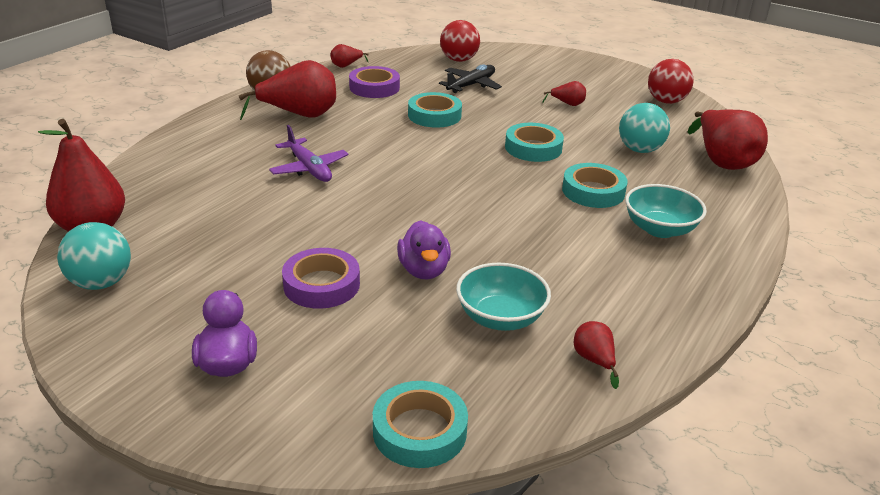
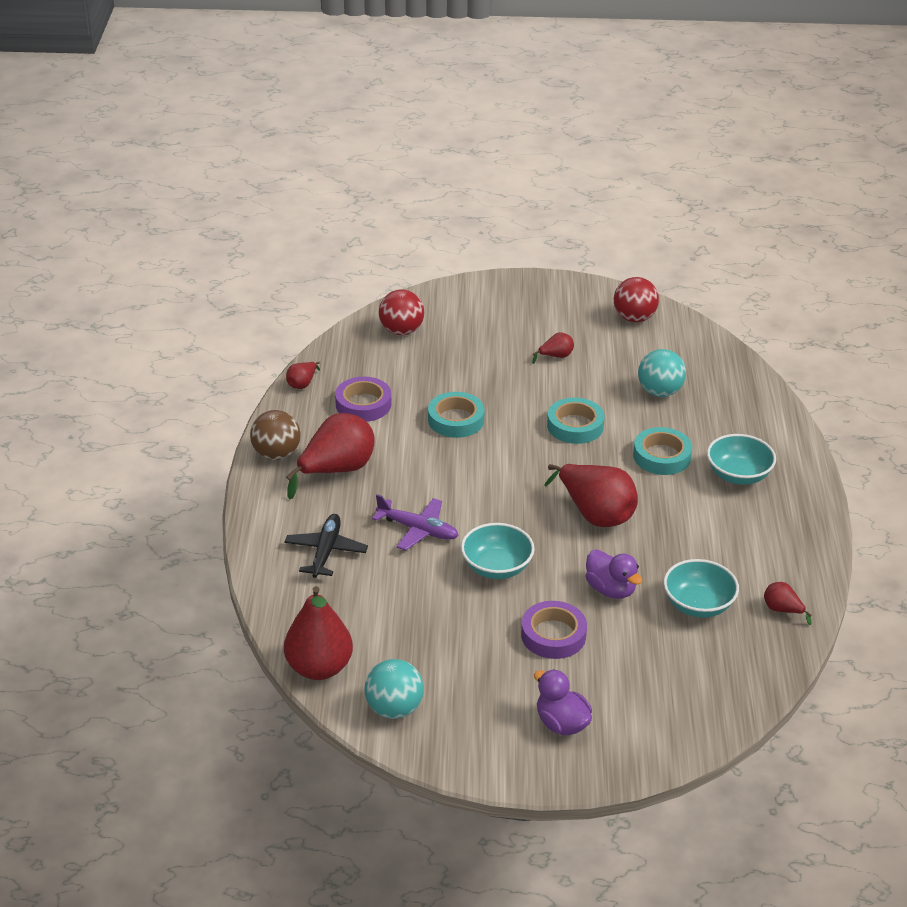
camera: 30 degrees left, 5 degrees up
(339, 215) = (496, 567): none -> turquoise bowl
(419, 431) = (724, 708): turquoise tape -> none
(471, 85) = (448, 364): black plane -> black plane (326, 552)
(722, 161) = (730, 378): red pear -> red pear (595, 514)

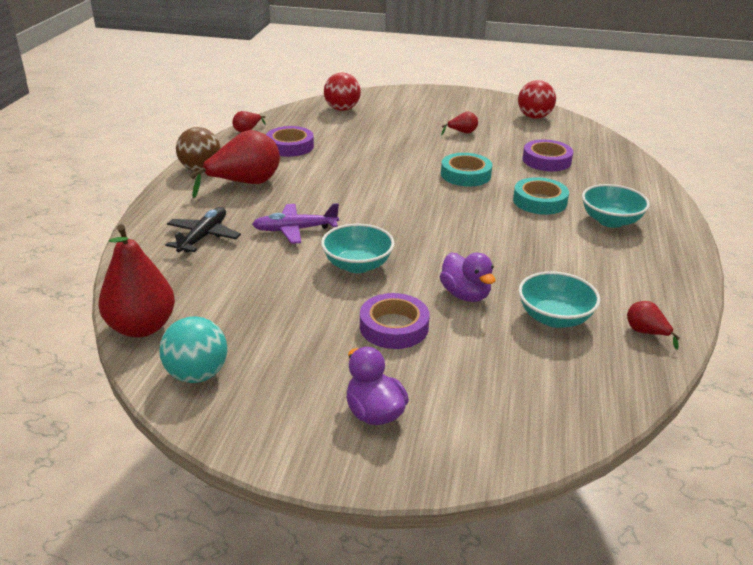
camera: 10 degrees right, 5 degrees down
(417, 529) = (295, 230): purple plane -> purple plane turned 135 degrees clockwise
(456, 420) = (363, 162): turquoise tape -> none
(595, 514) = (466, 235): red pear -> none
(659, 392) = (546, 160): turquoise ball -> purple tape

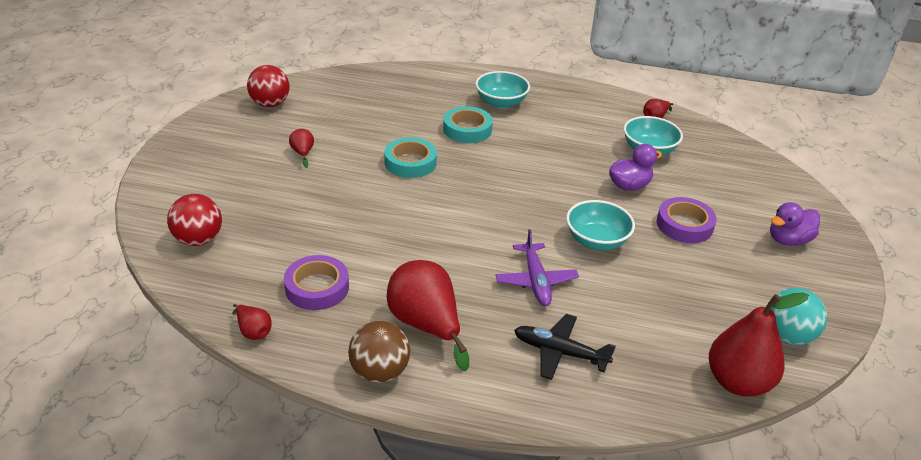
camera: 90 degrees left, 5 degrees up
(546, 160) = (381, 113): purple tape -> none

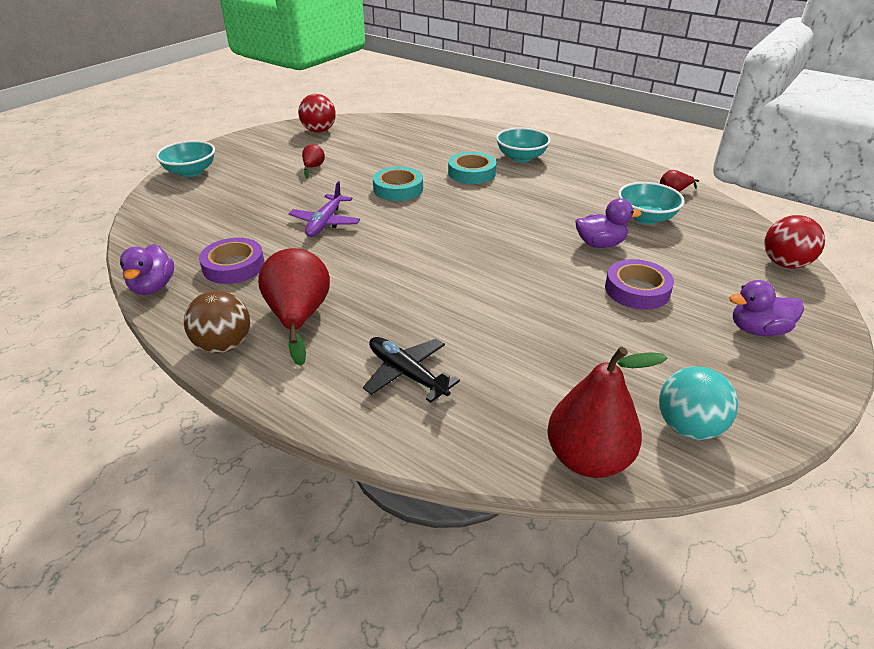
camera: 25 degrees right, 0 degrees up
(198, 239) = (177, 212): red ball -> red ball (784, 263)
(253, 331) = (153, 287): red pear -> purple duck
(535, 280) = (435, 305): purple plane -> purple plane (325, 222)
(596, 240) = (527, 284): turquoise bowl -> turquoise bowl (191, 172)

